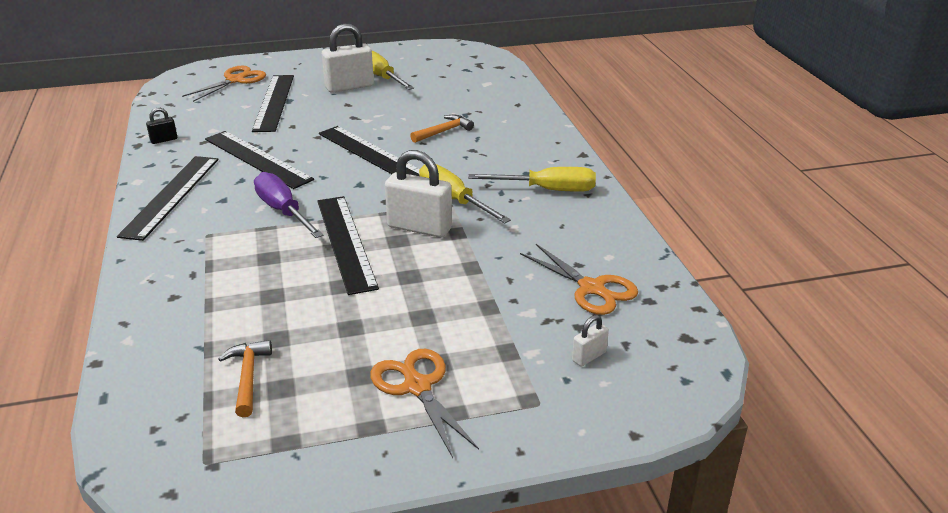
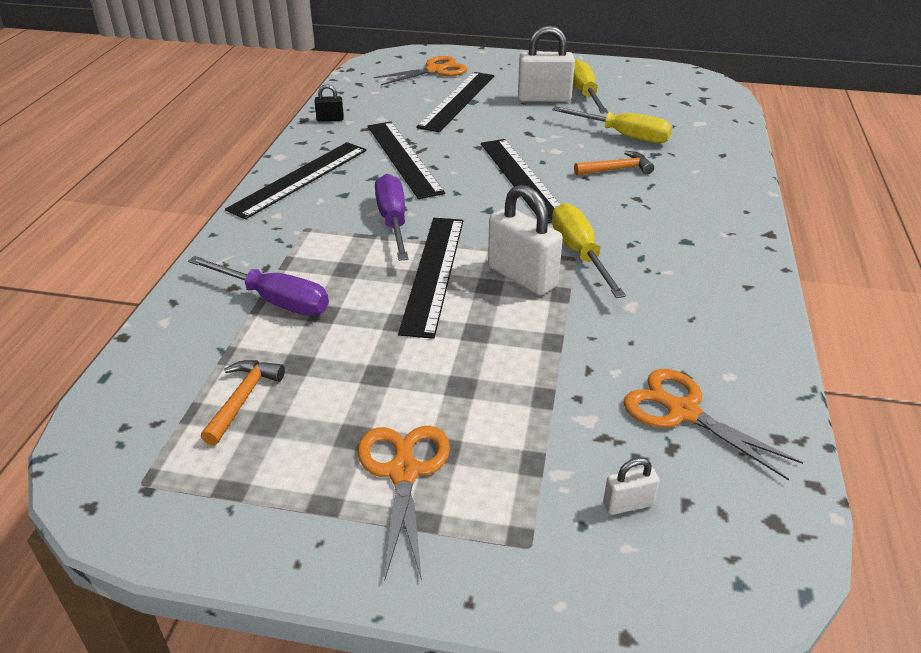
camera: 25 degrees right, 5 degrees up
(220, 297) = (274, 300): none -> purple screwdriver
(547, 190) = (699, 268): yellow screwdriver -> yellow screwdriver (623, 135)
(591, 288) = (683, 412): orange scissors -> orange scissors turned 150 degrees clockwise

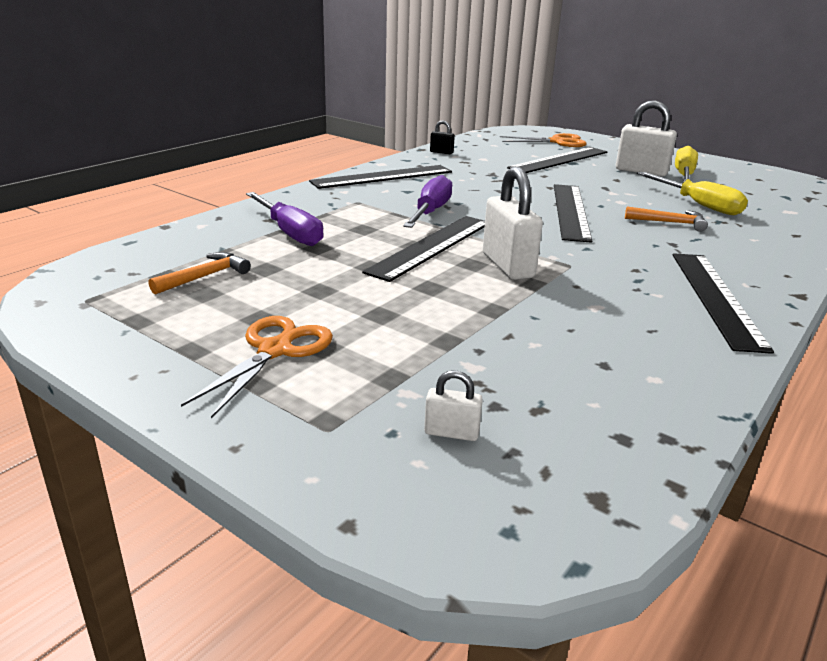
camera: 25 degrees right, 10 degrees down
(403, 158) = (478, 181): black ruler -> black ruler (716, 298)
(579, 253) = (578, 264): yellow screwdriver -> none
(683, 412) = (576, 388): orange scissors -> none

